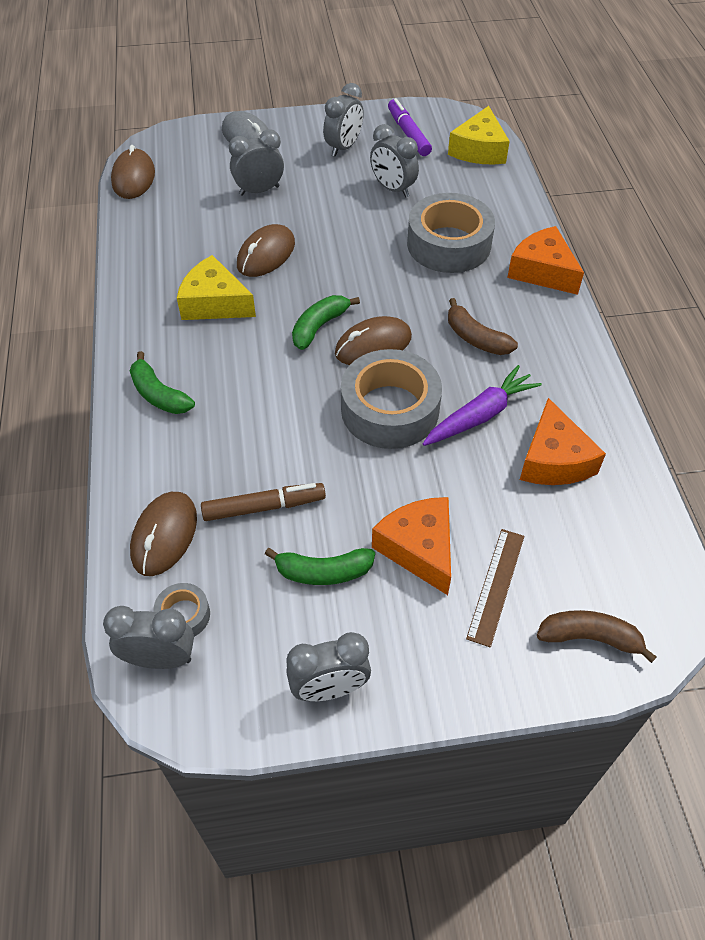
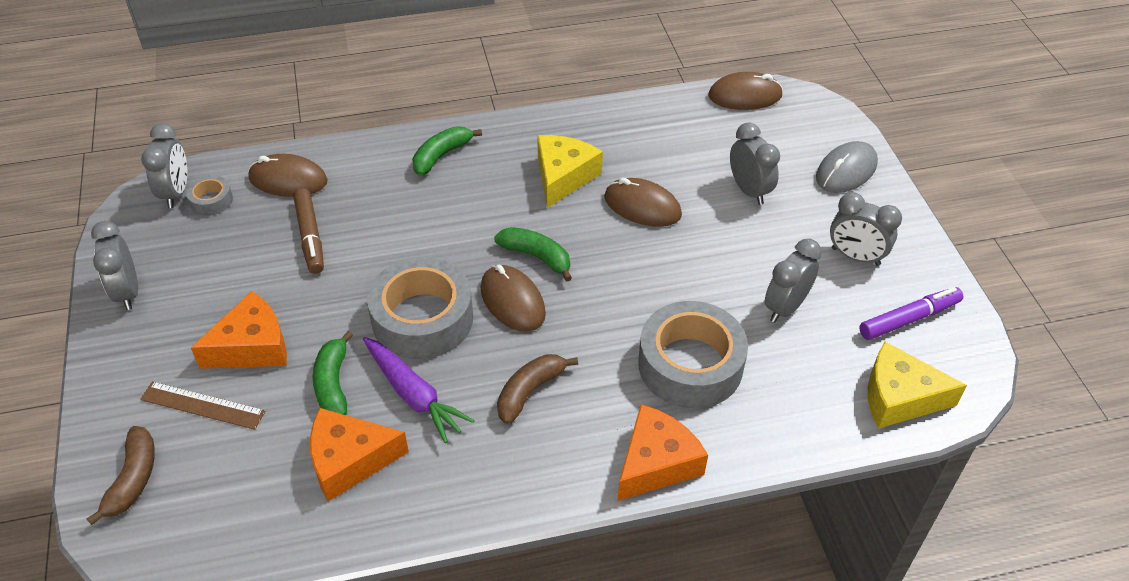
camera: 85 degrees right, 5 degrees down
(323, 572) = (237, 280): green banana -> green banana (333, 383)

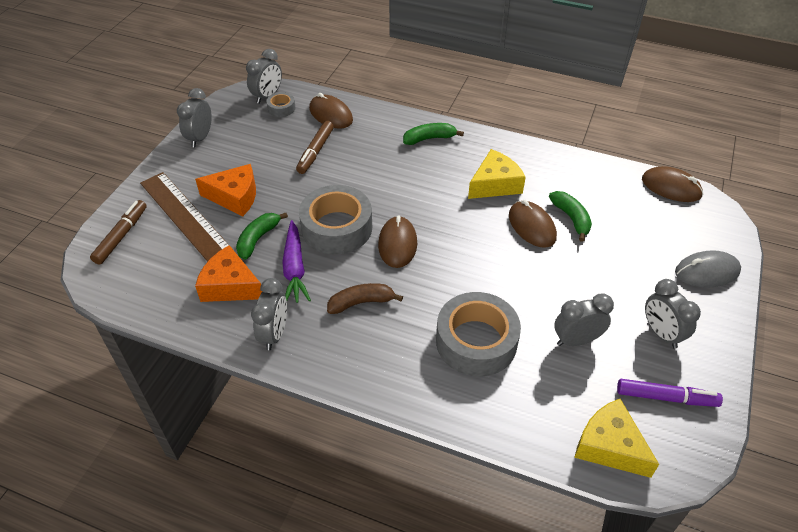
camera: 35 degrees right, 0 degrees up
(133, 479) = (121, 236): brown banana -> brown marker
(203, 405) = (185, 215): brown ruler -> brown ruler, size x1.75
(537, 257) = (435, 225): green banana -> green banana (571, 218)
(656, 463) = (400, 389): orange cheese -> none
(749, 190) = (618, 251): grey clock -> grey clock (274, 334)

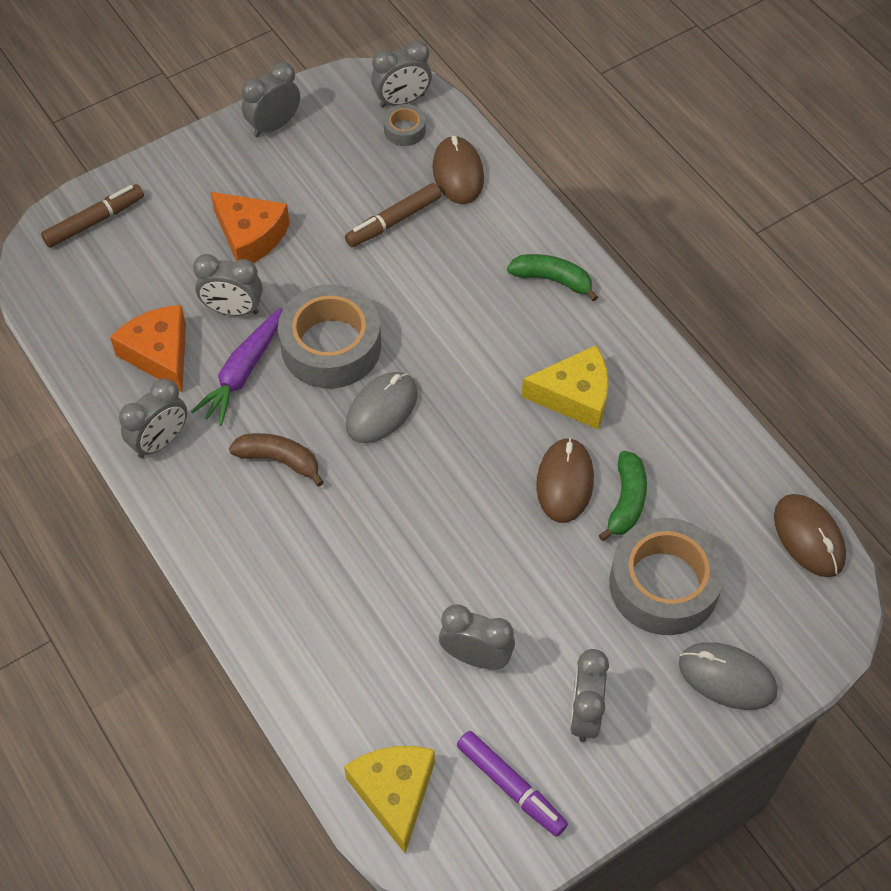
camera: 35 degrees right, 10 degrees up
(185, 215) = (178, 231): brown ruler -> none
(258, 239) = (233, 310): green banana -> grey clock
(397, 244) = (382, 410): brown mouse -> grey mouse
(476, 341) = (362, 586): grey tape -> grey tape (664, 584)

